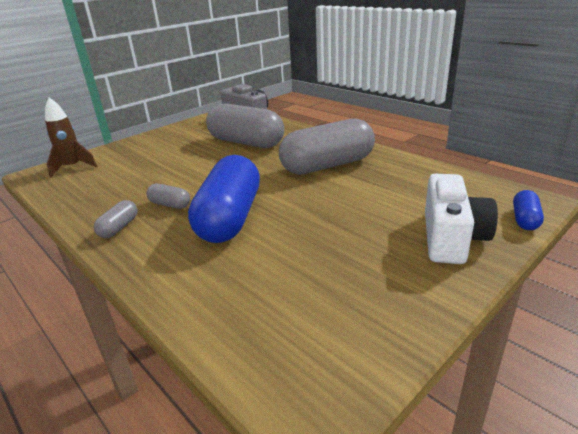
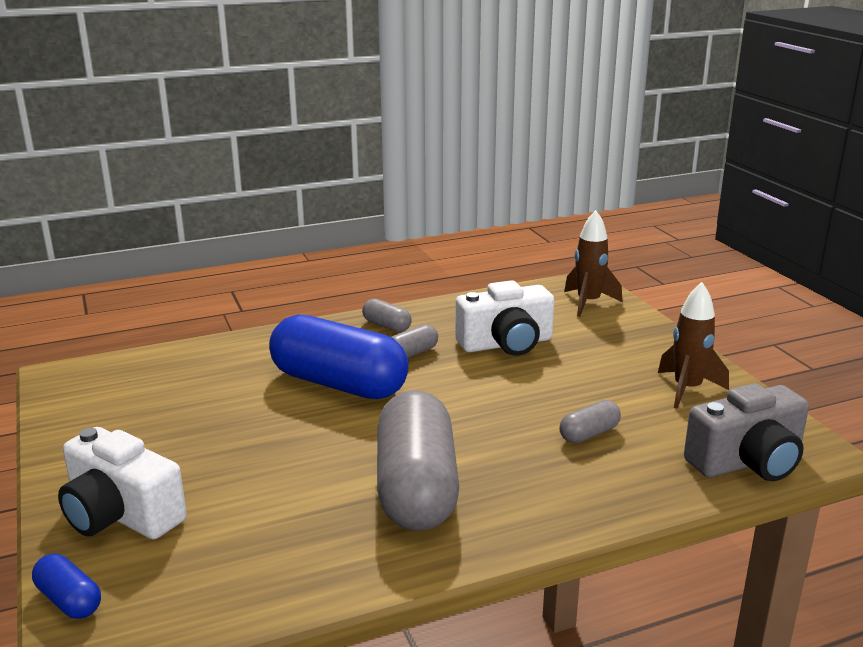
camera: 110 degrees right, 5 degrees down
(145, 178) = (506, 344): none -> white camera
(189, 132) = (687, 389): none -> brown rocket
(246, 143) = (589, 434): grey capsule -> grey capsule, size x0.43

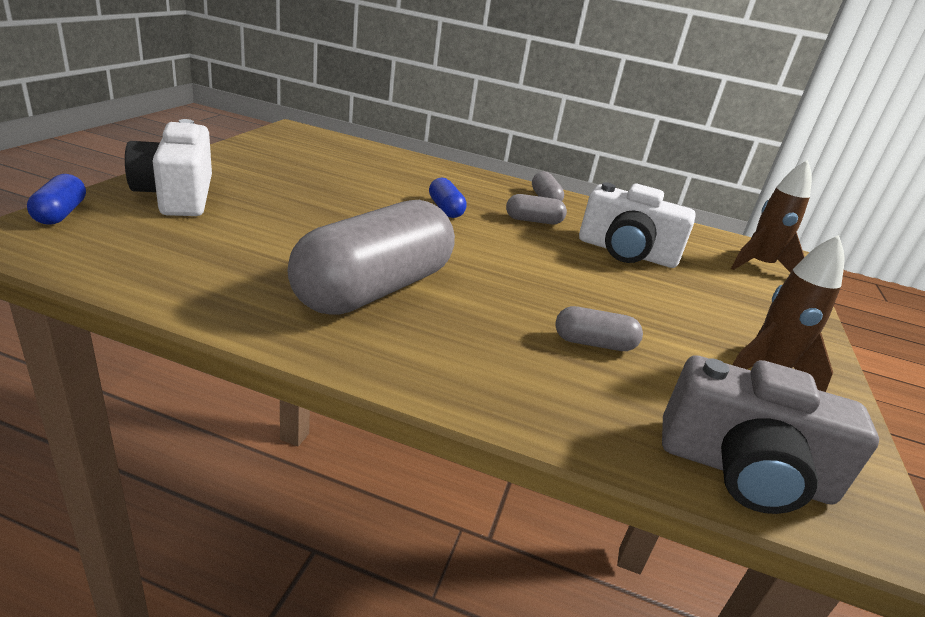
camera: 35 degrees right, 5 degrees up
(339, 384) = (445, 209): blue capsule -> blue capsule, size x0.43

